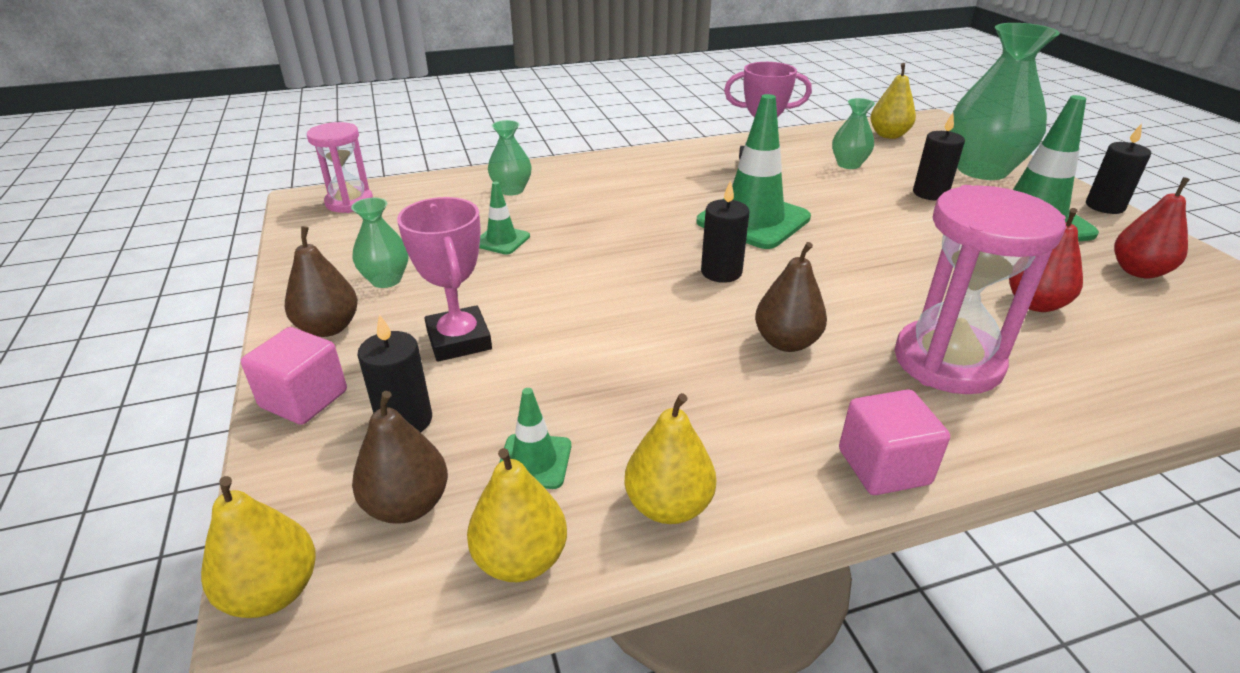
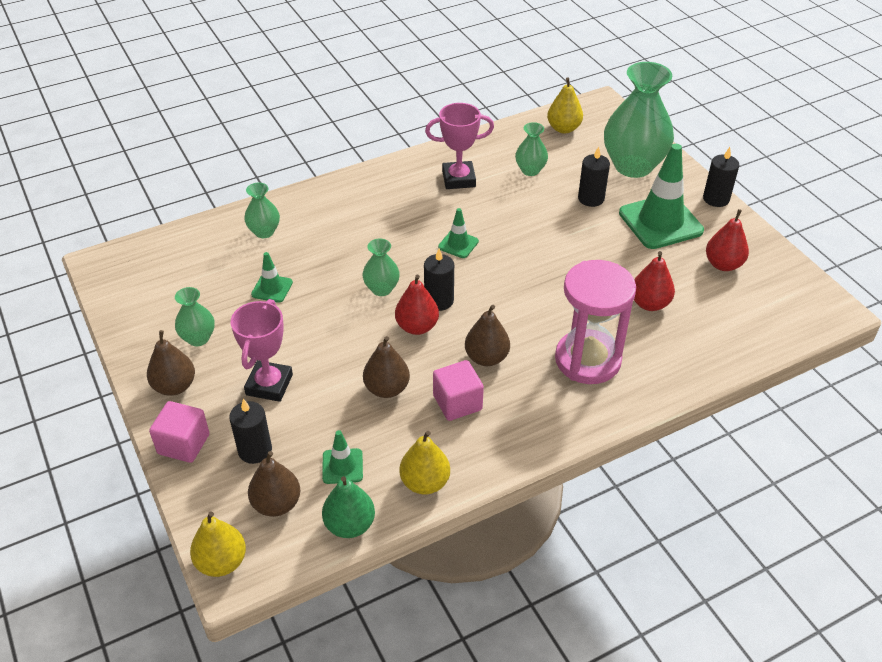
camera: 10 degrees left, 10 degrees up
(349, 202) = (136, 261): pink hourglass -> none
(459, 340) = (269, 385): pink trophy -> pink trophy turned 45 degrees clockwise
(520, 559) = (349, 525): yellow pear -> green pear
(629, 364) = (387, 389): none -> brown pear
(644, 253) = (381, 289): none -> green vase
(686, 297) = (417, 327): none -> red pear
(753, 220) = (458, 244): green traffic cone -> green traffic cone, size x0.48
(883, 466) = (544, 441): pink cube -> pink cube (457, 403)

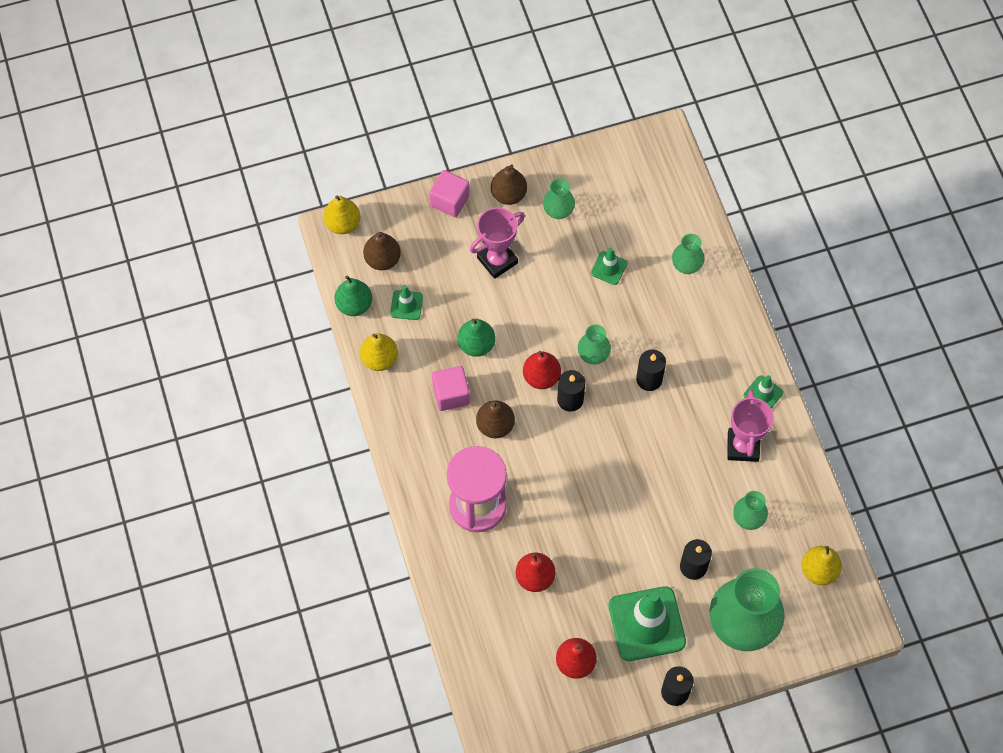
camera: 100 degrees right, 20 degrees up
(255, 450) = (434, 248): black candle -> black candle (649, 379)
(269, 385) = (497, 260): pink trophy -> pink trophy turned 60 degrees counterclockwise
(387, 389) = (476, 345): brown pear -> green pear
(458, 244) = (643, 428): green traffic cone -> green traffic cone (763, 394)

